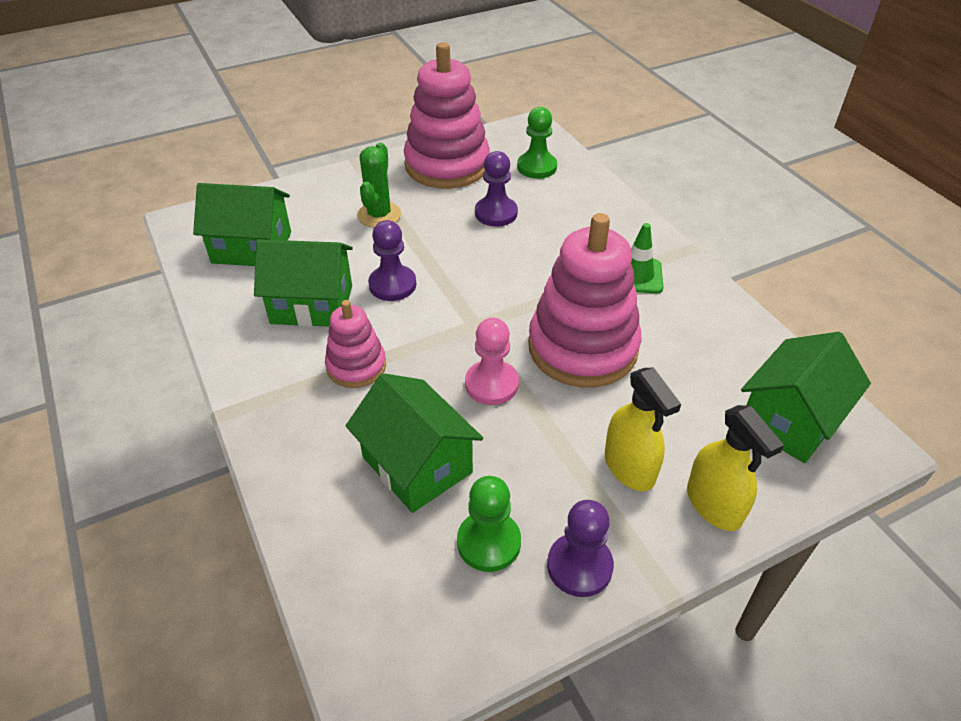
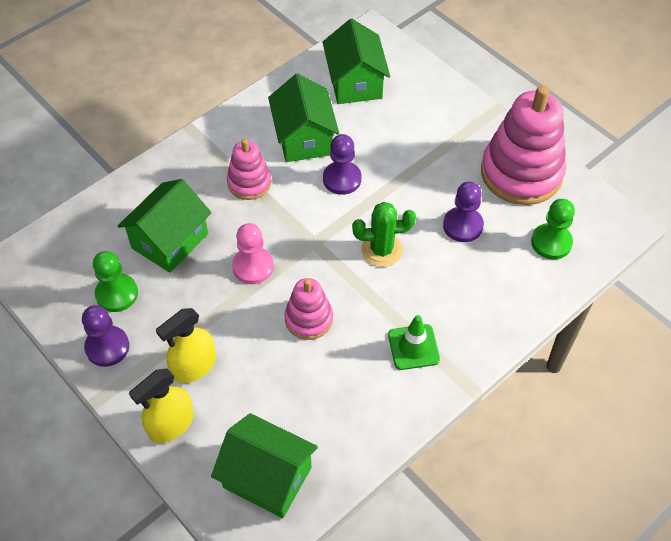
camera: 75 degrees right, 10 degrees up
(379, 215) = (426, 146): green cactus -> green cactus (381, 250)
(582, 347) = (309, 319): pink stacking toy -> pink stacking toy, size x0.53

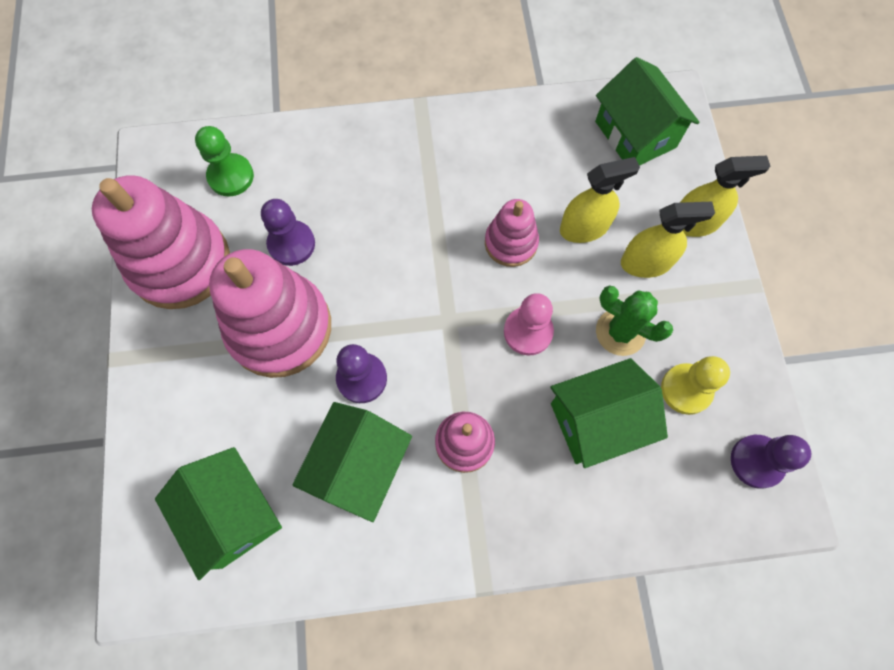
camera: 145 degrees left, 15 degrees up
(107, 347) = (721, 333): purple pawn -> purple pawn (756, 461)
(117, 294) = (686, 389): green pawn -> yellow pawn
(260, 365) = (584, 228): none -> yellow spray bottle
(355, 82) = (233, 514): green house -> green house turned 60 degrees counterclockwise
(381, 250) = (389, 268): green cactus -> green cactus (620, 332)
(413, 347) = (438, 161): green traffic cone -> none
(420, 176) = (279, 327): none -> pink stacking toy

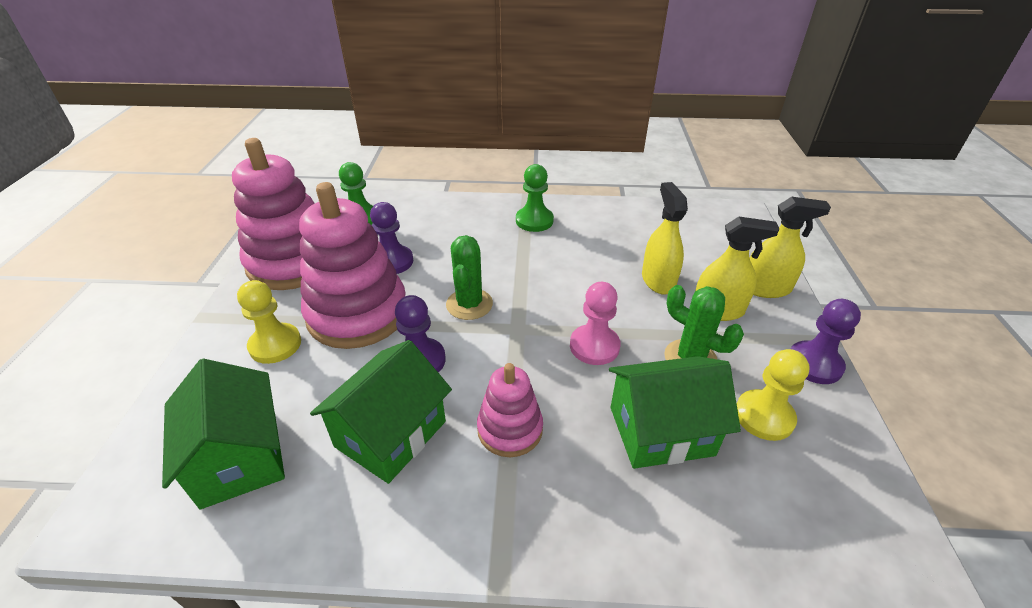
camera: 10 degrees right, 30 degrees down
(210, 383) = (275, 345): none -> yellow pawn
(392, 295) = (469, 304): none -> green cactus
(437, 149) = (534, 221): none -> green pawn
(511, 243) = (587, 282): pink stacking toy -> none
(584, 228) = (658, 280): yellow spray bottle -> yellow spray bottle turned 90 degrees counterclockwise
(635, 134) = (708, 229): green house -> none
(756, 461) = (858, 500): purple pawn -> purple pawn (814, 364)

